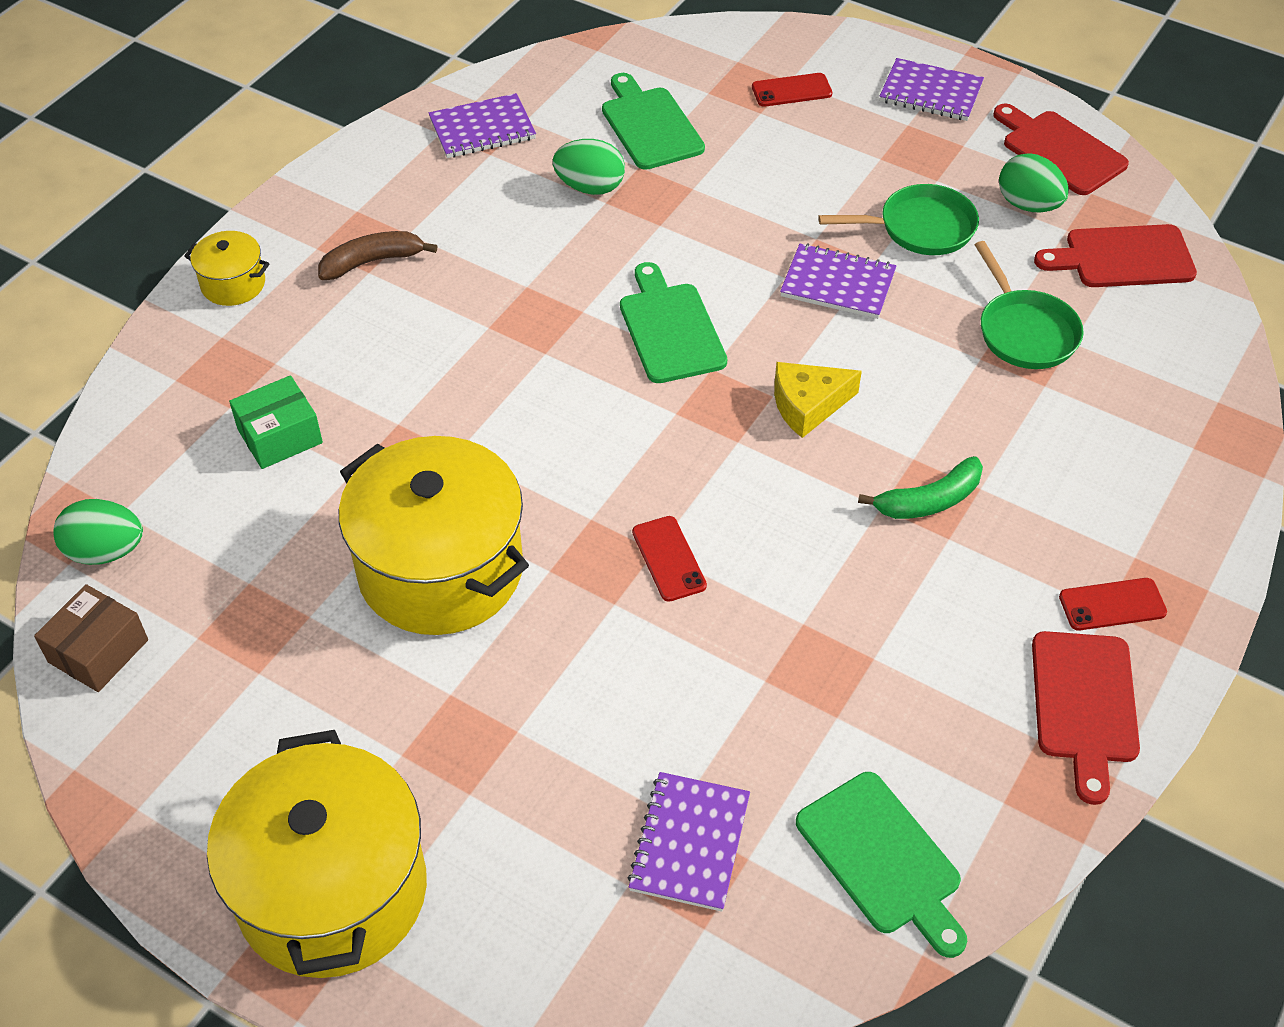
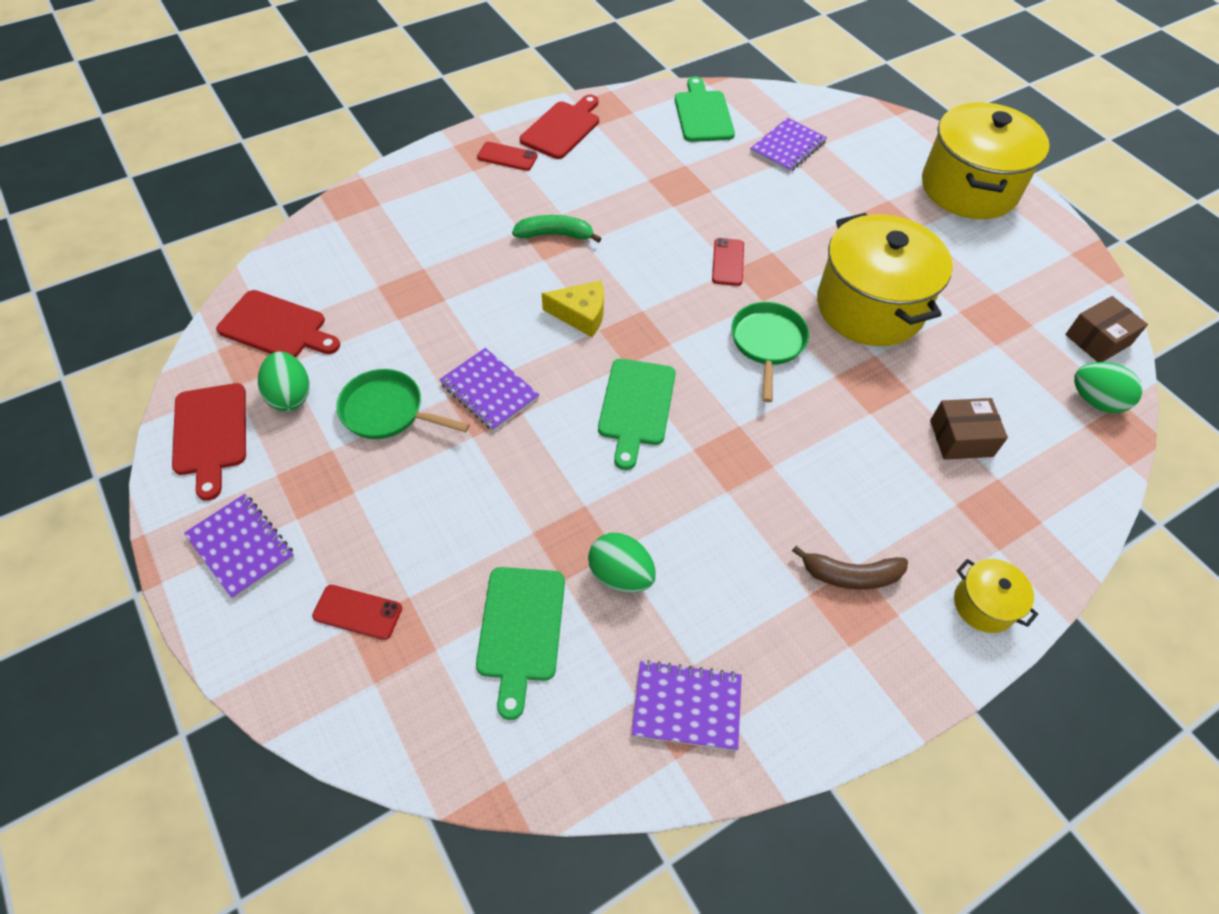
camera: 155 degrees left, 5 degrees up
(280, 436) = (961, 438): green box -> brown box
(1024, 331) = (399, 305): green pan -> green pan (767, 343)

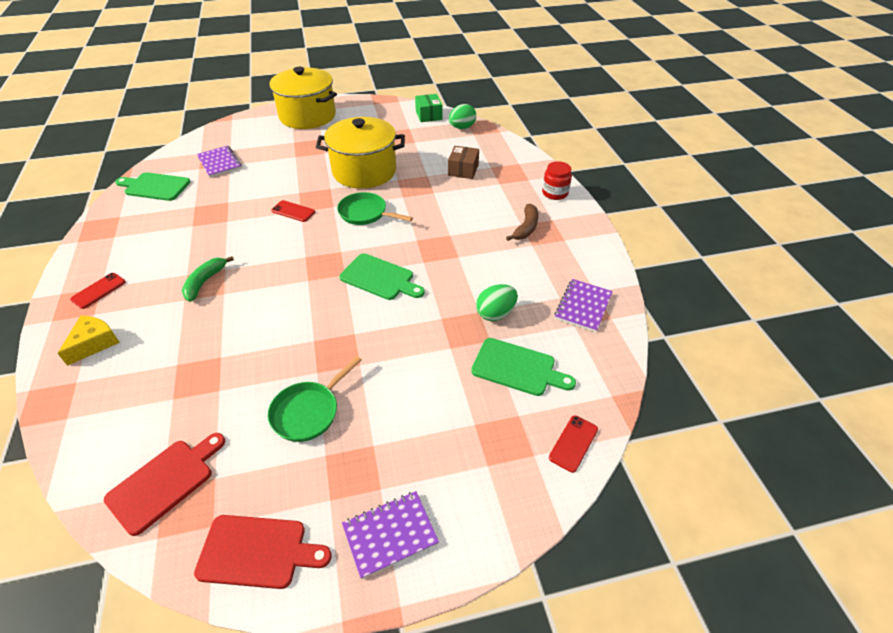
camera: 70 degrees left, 10 degrees down
(290, 396) = (252, 479): green egg -> none
(357, 612) = (477, 457): red phone -> red phone (573, 443)
(489, 391) = (325, 347): purple notebook -> none
(562, 128) = (98, 254): red cutting board -> none
(581, 314) = (288, 286): yellow cheese -> yellow cheese (94, 343)
(983, 605) = (555, 193): yellow pot -> red jar
(1097, 340) = (429, 115): brown box -> green box

